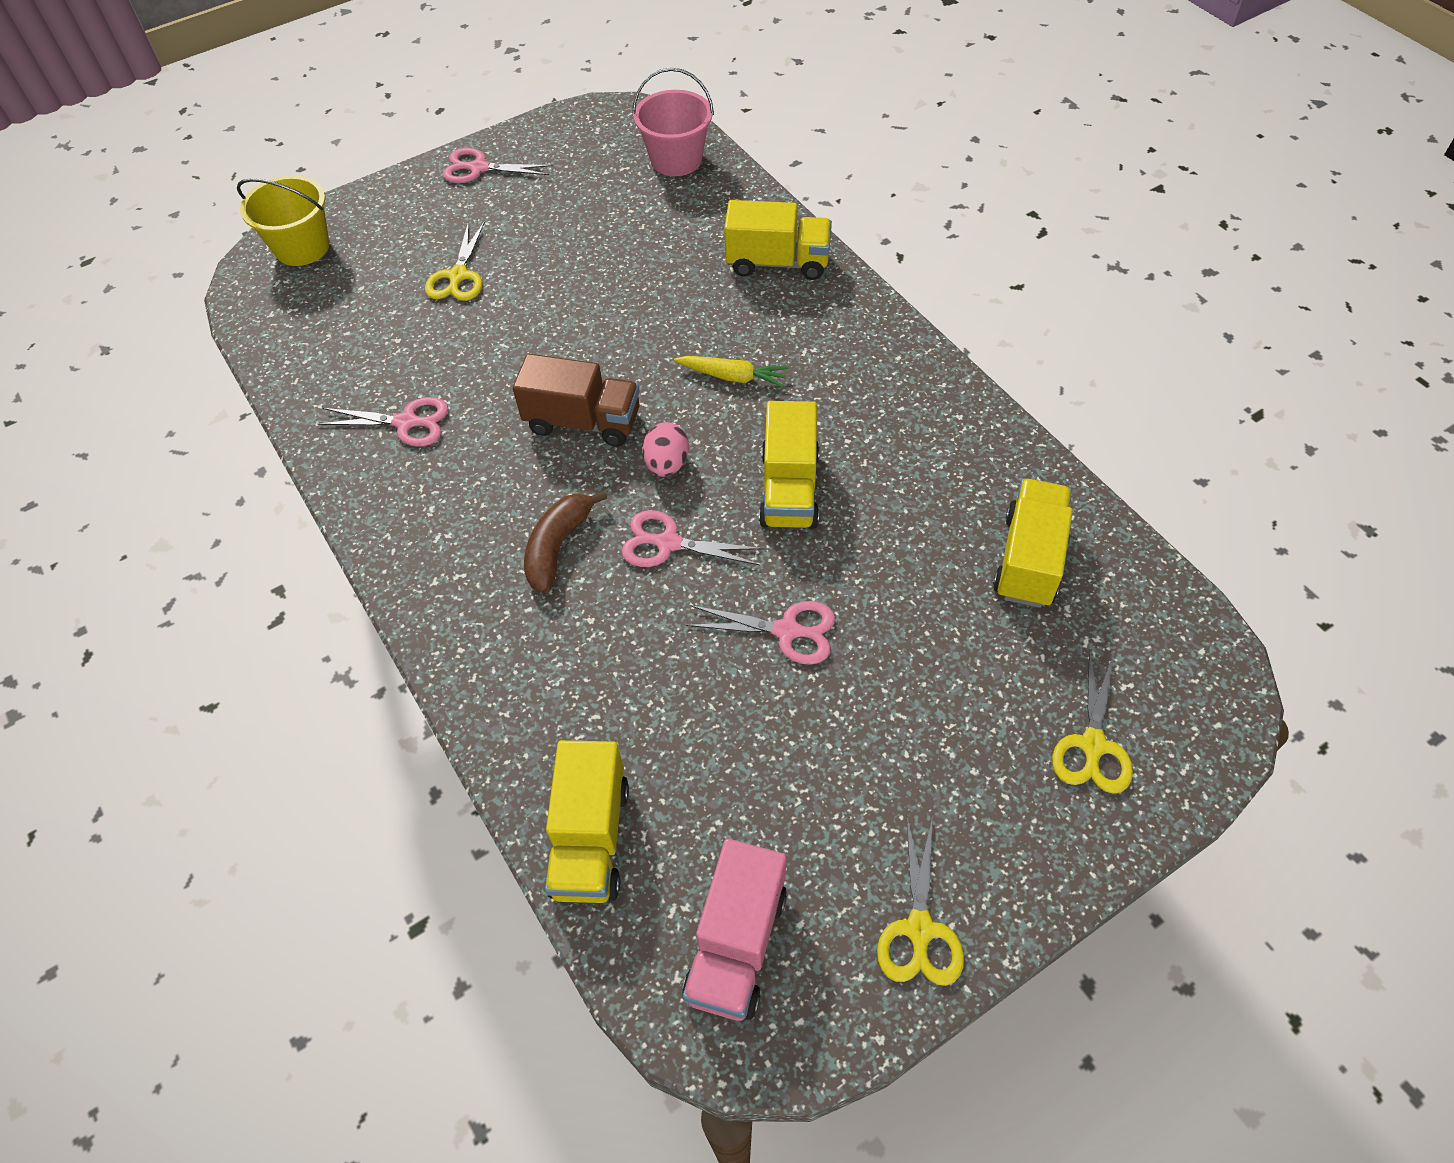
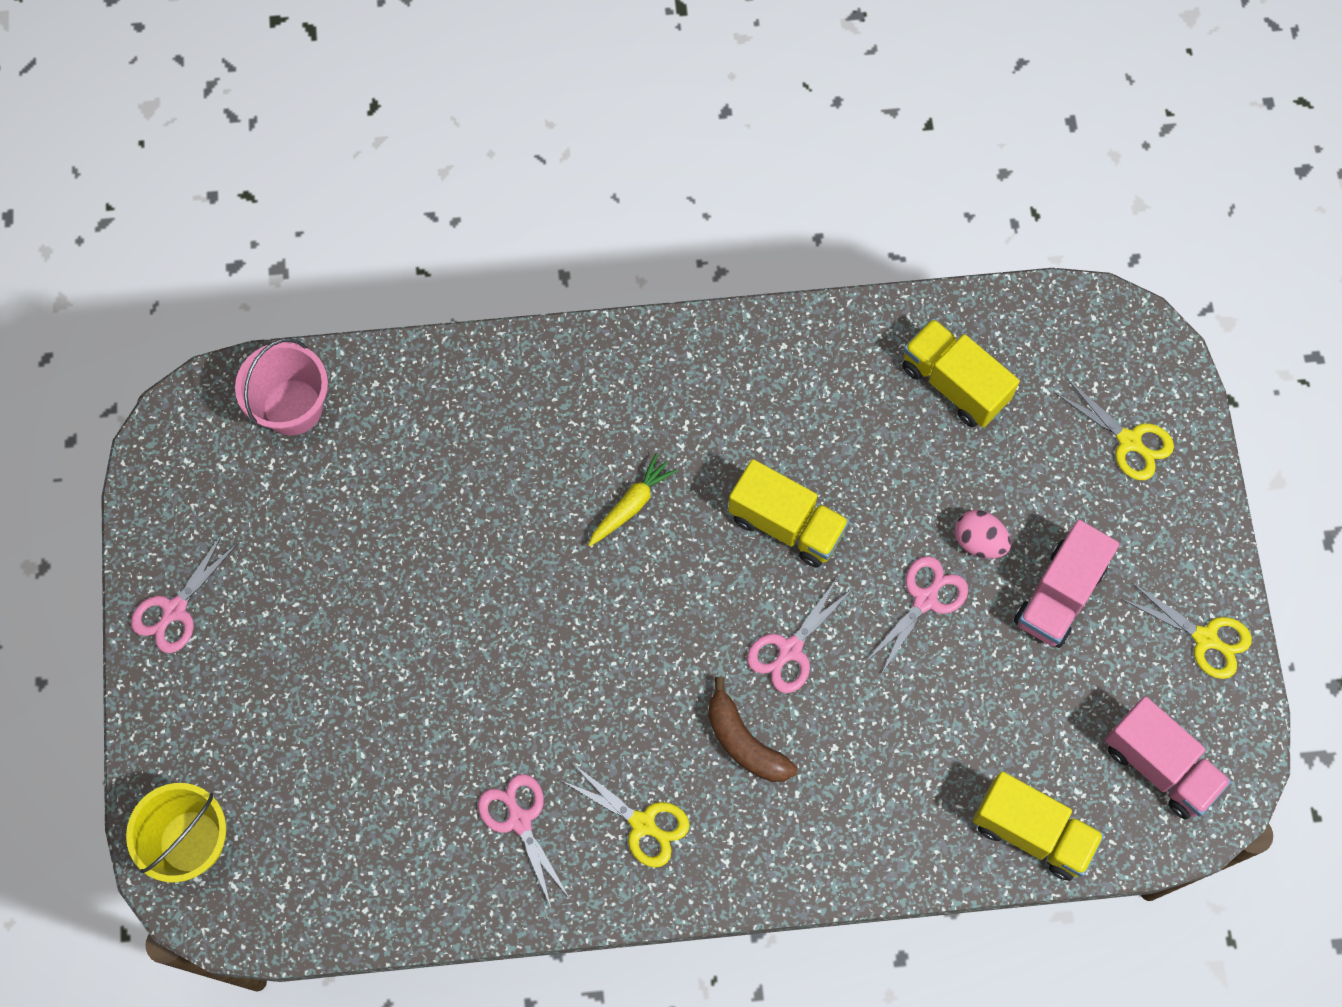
camera: 65 degrees left, 15 degrees up
(406, 422) = (519, 821): pink scissors -> pink scissors turned 60 degrees counterclockwise
(458, 276) = (339, 696): yellow scissors -> yellow scissors (642, 823)
(583, 422) = (611, 659): brown truck -> none
(667, 464) = (703, 610): pink egg -> pink egg (979, 541)
(778, 262) = (507, 390): yellow truck -> none
(871, 751) = (1059, 595): none -> pink truck

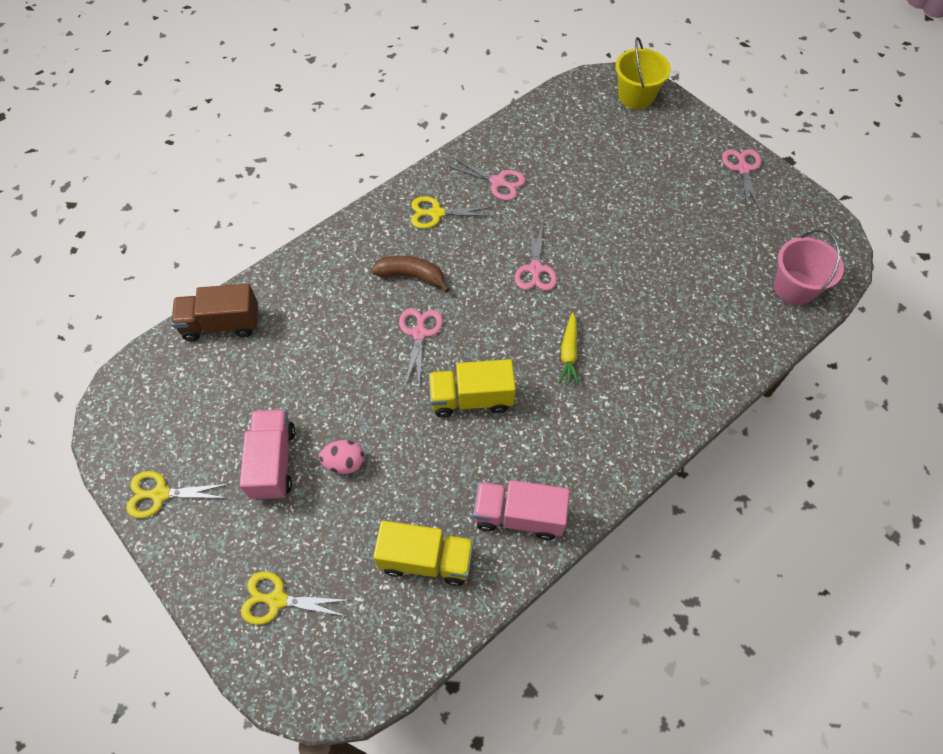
camera: 145 degrees right, 10 degrees down
(925, 600) = (357, 407): pink scissors -> pink scissors (535, 269)
(1032, 832) = (221, 324): yellow truck -> brown truck
(1159, 765) = (159, 401): pink truck -> pink truck (519, 516)

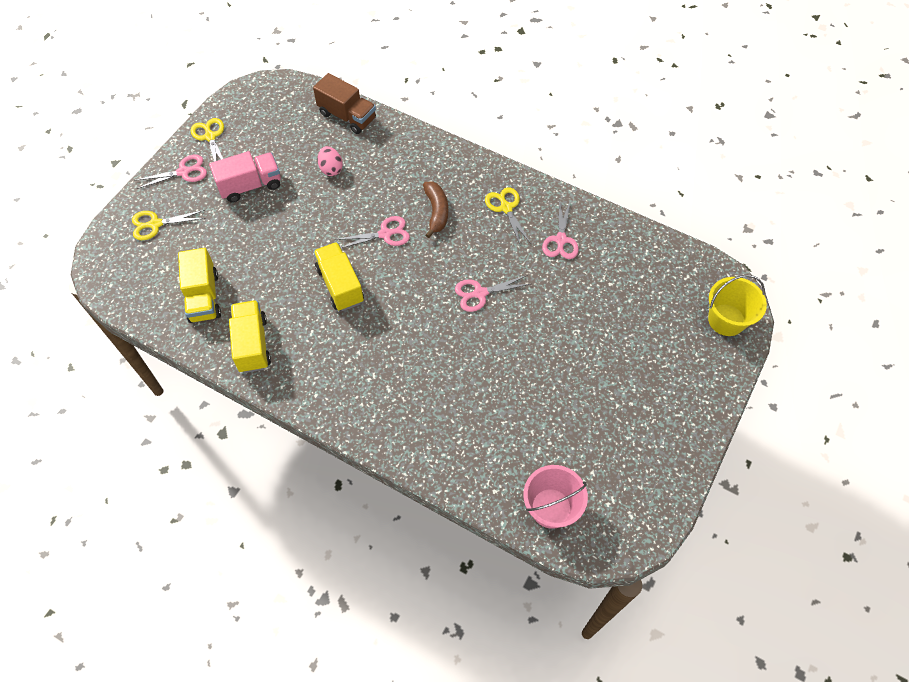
camera: 70 degrees right, 0 degrees up
(221, 324) = (347, 116): brown truck -> brown truck turned 150 degrees clockwise
(277, 600) = (155, 224): yellow scissors -> yellow scissors turned 90 degrees counterclockwise
(344, 463) = (262, 225): pink egg -> pink egg (331, 169)
(519, 516) = (252, 344): pink truck -> yellow truck
(569, 353) = (406, 340): yellow carrot -> none
(743, 169) = (680, 435): pink scissors -> pink scissors (183, 172)

